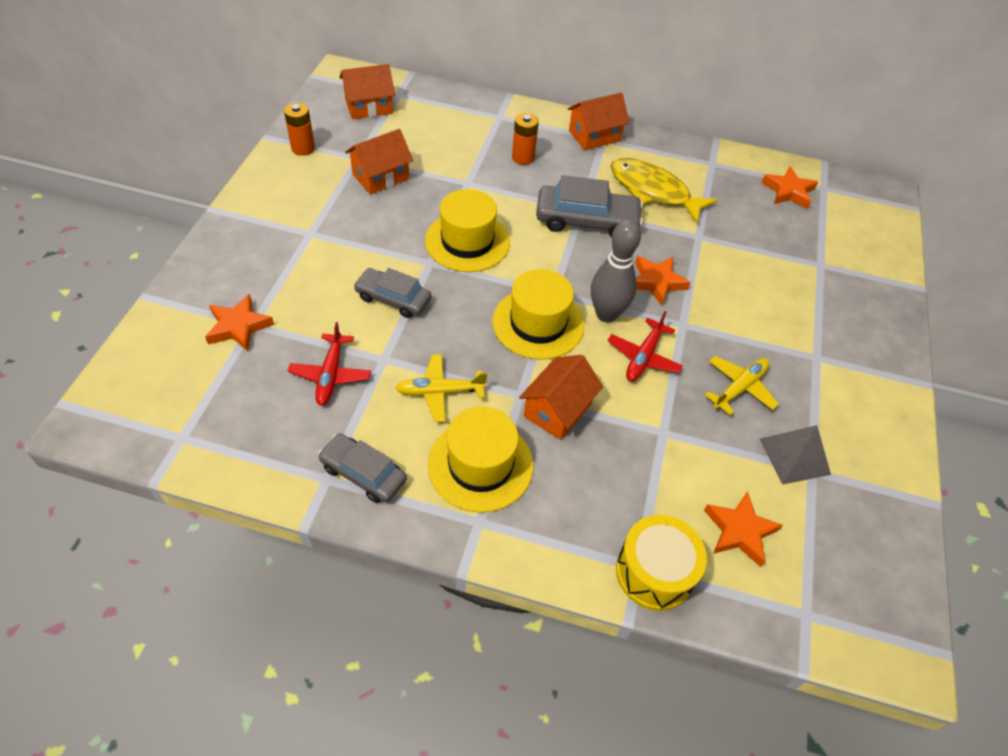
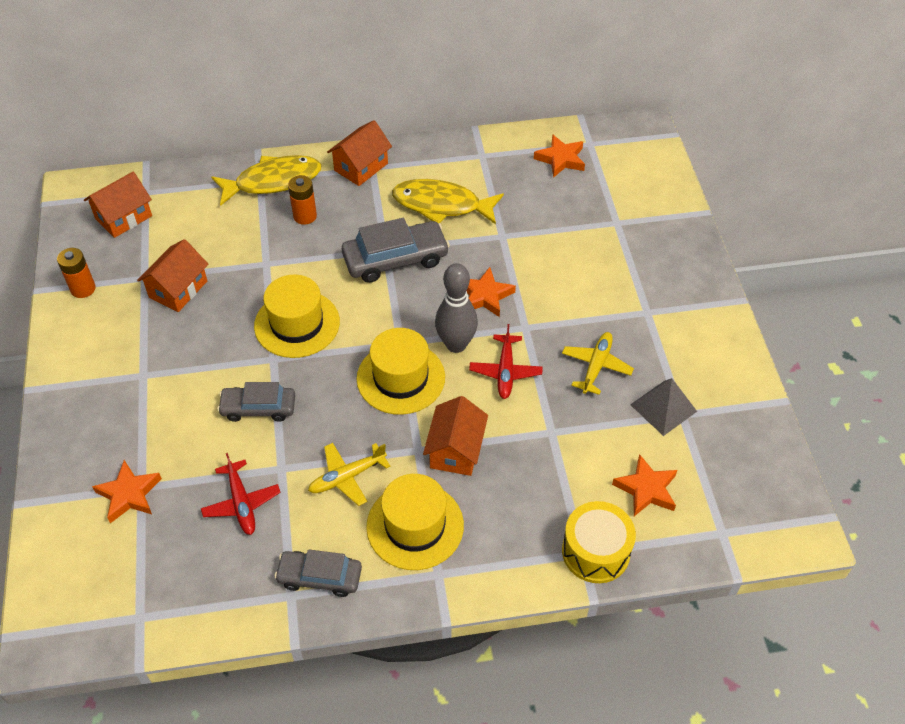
camera: 20 degrees left, 0 degrees up
(510, 121) = (273, 181): none -> yellow fish

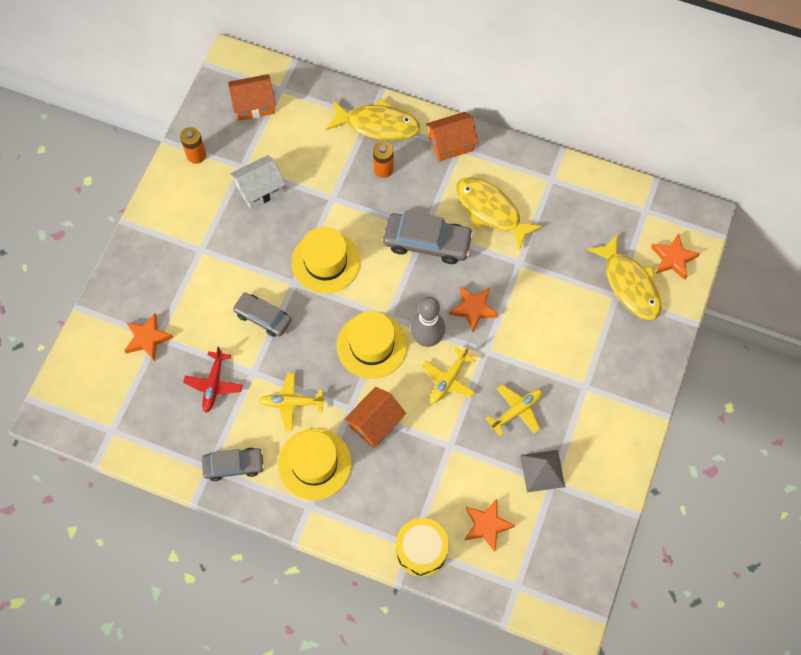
camera: 30 degrees right, 15 degrees up
(178, 289) = (260, 189): orange house -> white house
(320, 577) = (234, 465): grey car -> grey car turned 135 degrees clockwise
(505, 371) = (448, 380): red plane -> yellow plane
(561, 159) = (611, 214): orange star -> orange star (673, 258)
(621, 207) = (629, 284): none -> yellow fish

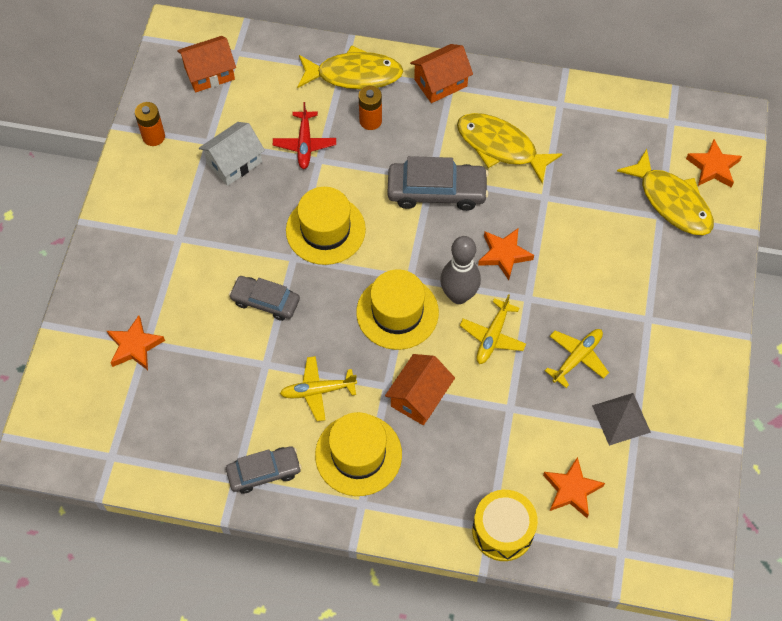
camera: 10 degrees left, 5 degrees down
(214, 384) = (222, 384): red plane -> red plane (304, 144)

